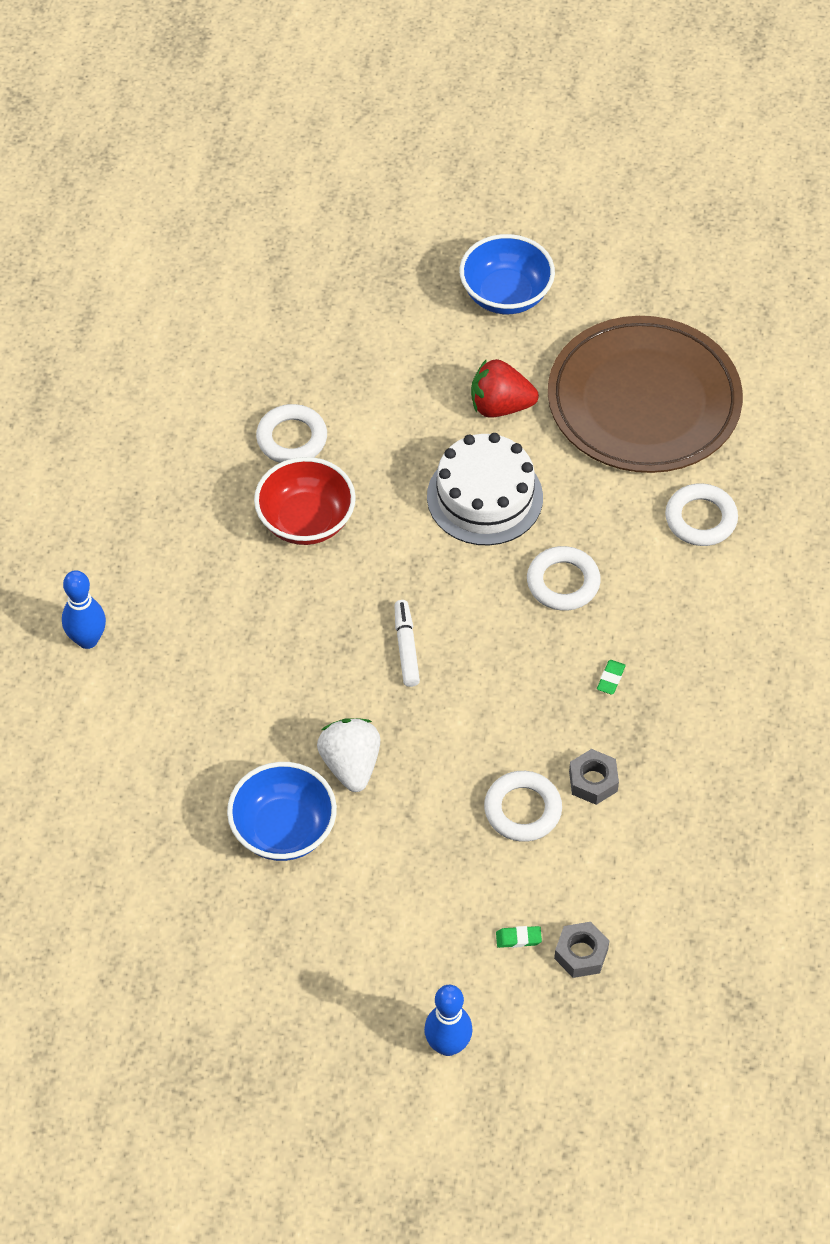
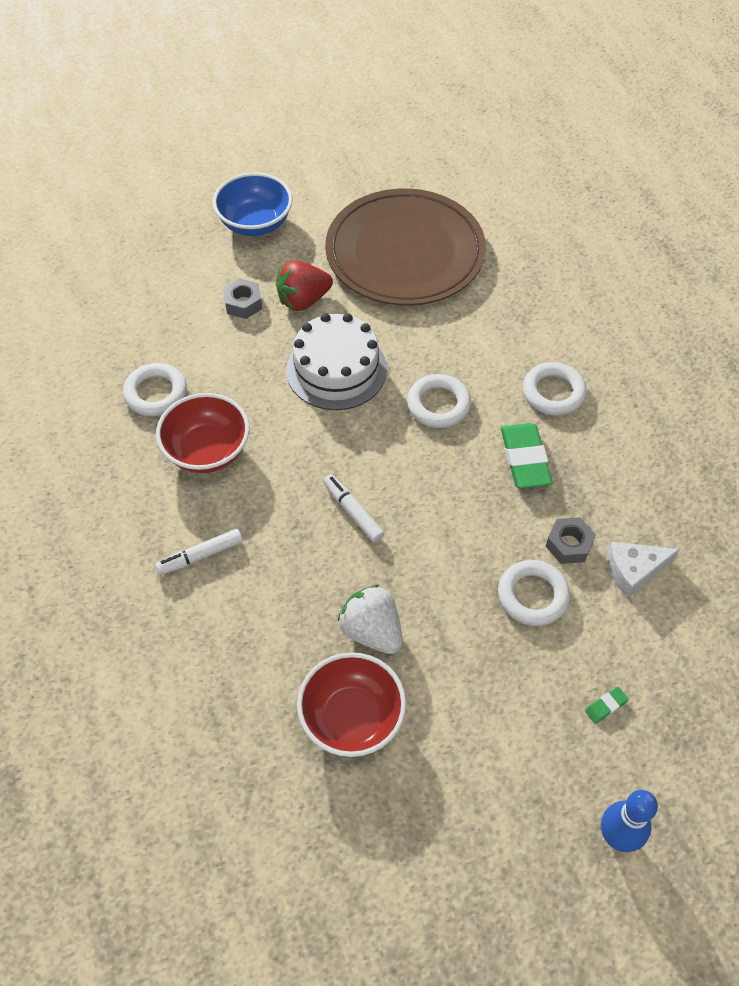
camera: 30 degrees left, 0 degrees up
(87, 640) = (76, 639): blue bowling pin -> none
(239, 619) = (200, 556): none -> white marker
(283, 829) = (352, 718): blue bowl -> red bowl
(581, 954) = (662, 691): grey nut -> grey nut (243, 303)
(610, 679) = (524, 459): green eraser -> green eraser, size x2.28
(638, 836) = (633, 570): none -> white cheese
(700, 519) = (503, 314): white ring -> white ring (553, 392)

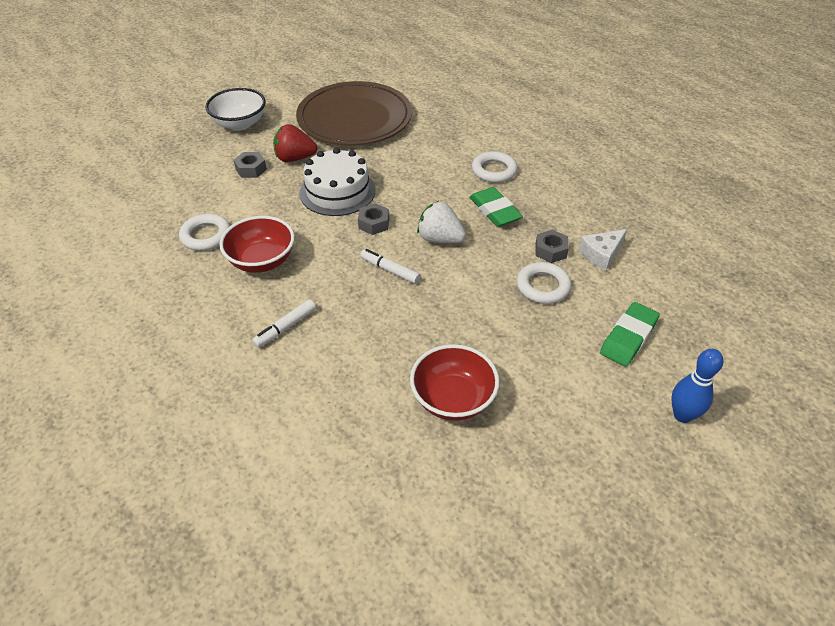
camera: 20 degrees left, 10 degrees down
(255, 223) = (240, 124): blue bowl -> white bowl
(303, 300) = (295, 158): red strawberry -> red strawberry turned 45 degrees clockwise
(362, 434) = (374, 223): none -> grey nut
(372, 631) = (440, 339): white strawberry -> white strawberry (440, 239)
(438, 405) = (420, 195): white ring -> none
(606, 706) = (628, 337): green eraser -> green eraser, size x2.28

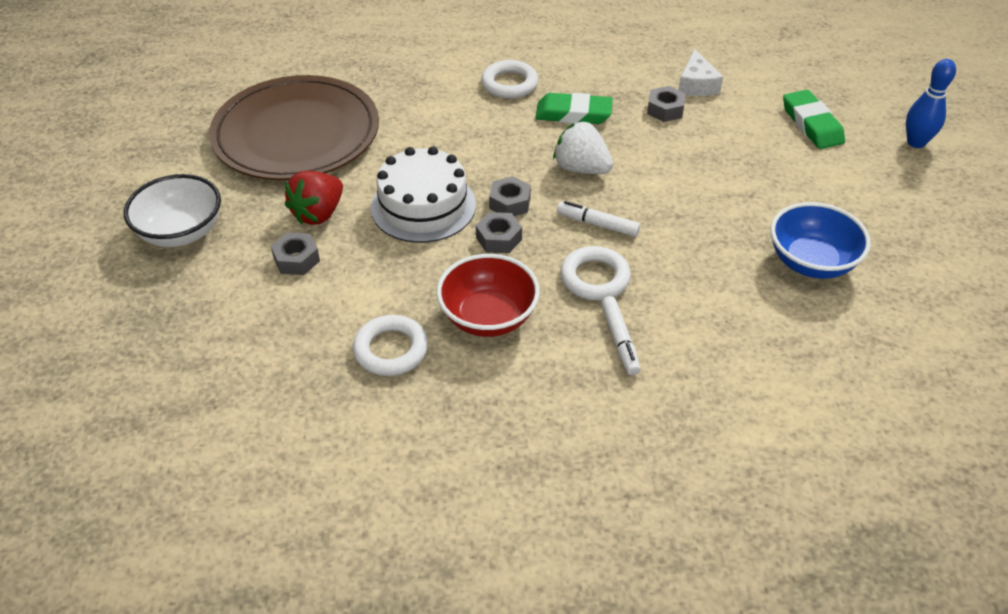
camera: 55 degrees left, 0 degrees up
(336, 234) = (498, 238): none -> grey nut
(390, 270) = (597, 224): white marker -> white marker turned 45 degrees clockwise
(440, 239) = (581, 168): white strawberry -> white strawberry turned 60 degrees clockwise
(453, 399) = (811, 262): red bowl -> blue bowl
(543, 286) = (709, 138): white ring -> white ring (594, 278)

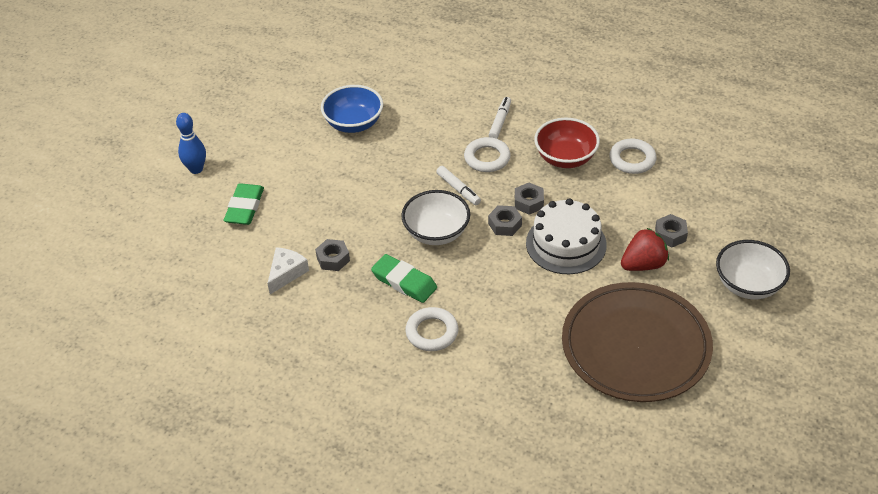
camera: 150 degrees left, 0 degrees up
(581, 168) = (436, 232): white strawberry -> white bowl

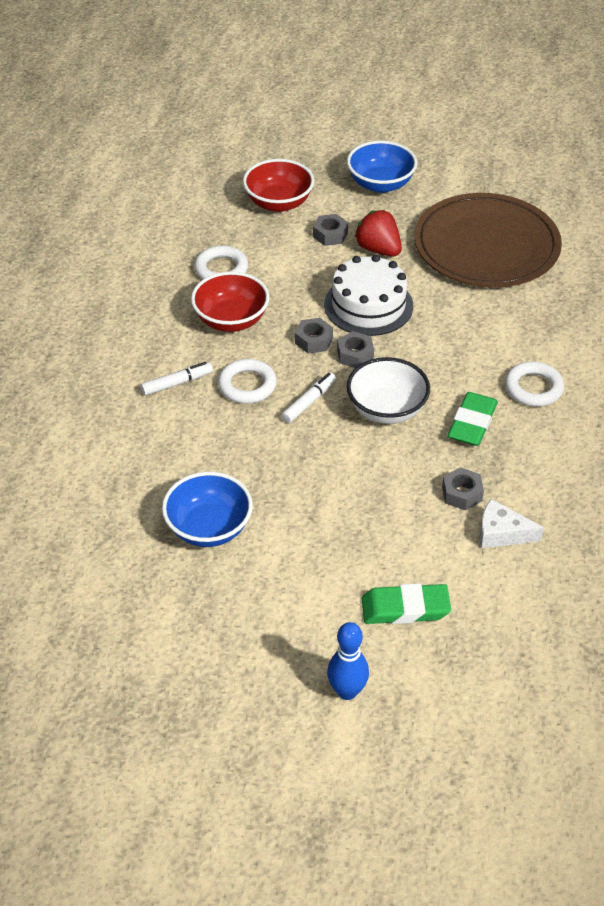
camera: 105 degrees left, 0 degrees up
(500, 122) = (177, 383): white marker -> white marker turned 150 degrees clockwise
(723, 207) = (278, 203): none -> red bowl
(748, 285) = (380, 184): white bowl -> blue bowl

